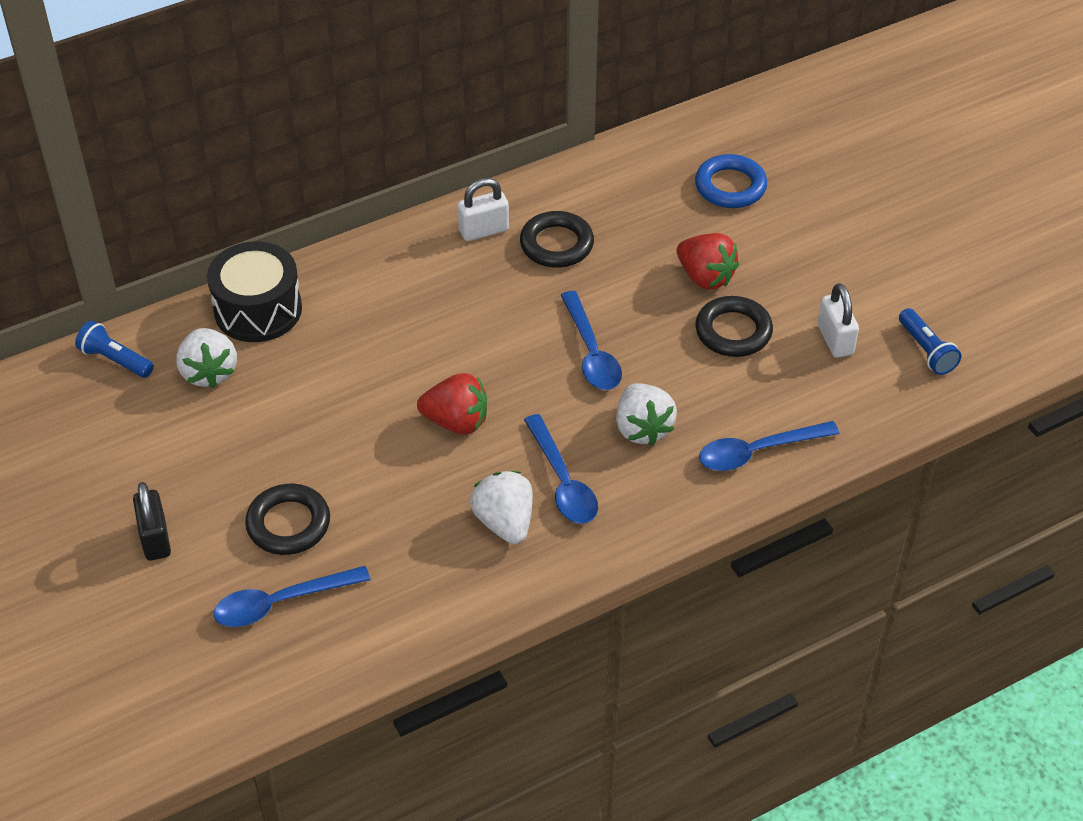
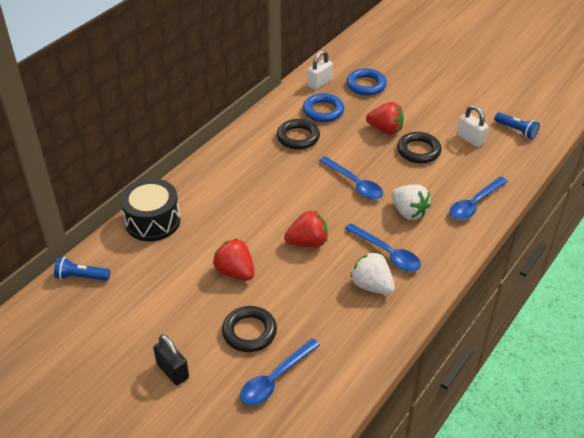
camera: 25 degrees left, 5 degrees down
(209, 372) = (145, 264): white strawberry -> none
(324, 429) = (235, 272): none -> red strawberry
(483, 230) = (254, 142): white padlock -> white padlock (319, 83)
(627, 211) = (323, 111): none -> blue ring

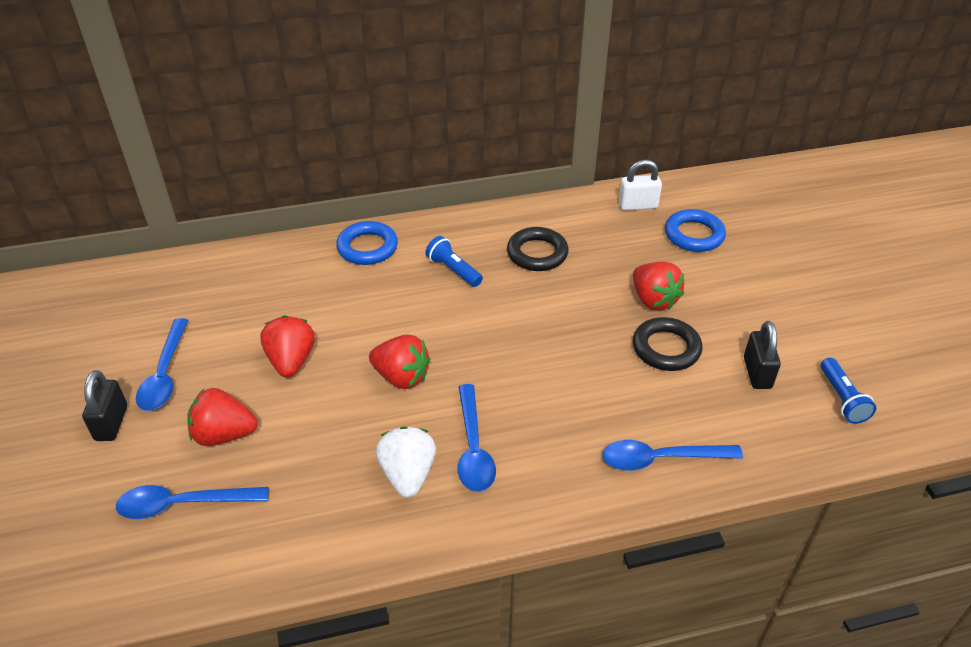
camera: 40 degrees right, 0 degrees up
(81, 277) = (160, 276): blue flashlight -> blue flashlight (453, 270)
(152, 221) = (284, 260): black drum -> none
(249, 332) = (224, 434): black ring -> red strawberry
(323, 111) = (603, 239): blue ring -> blue ring (367, 247)
(354, 183) = (537, 342): blue spoon -> blue spoon (165, 374)
(408, 212) = (560, 415): white strawberry -> none
(470, 139) = (757, 373): white padlock -> black padlock

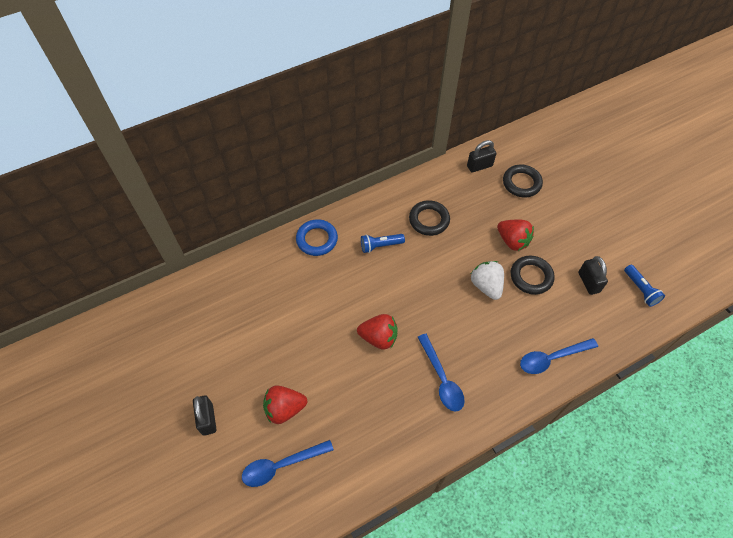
camera: 15 degrees left, 15 degrees up
(165, 374) = (225, 373): blue spoon -> none
(291, 361) = (304, 342): red strawberry -> none
(408, 474) = (410, 407): white strawberry -> white strawberry (486, 286)
(453, 270) = (380, 246): blue flashlight -> blue flashlight turned 45 degrees counterclockwise
(638, 205) = (479, 166): white padlock -> black padlock
(694, 235) = (521, 183): blue ring -> black ring

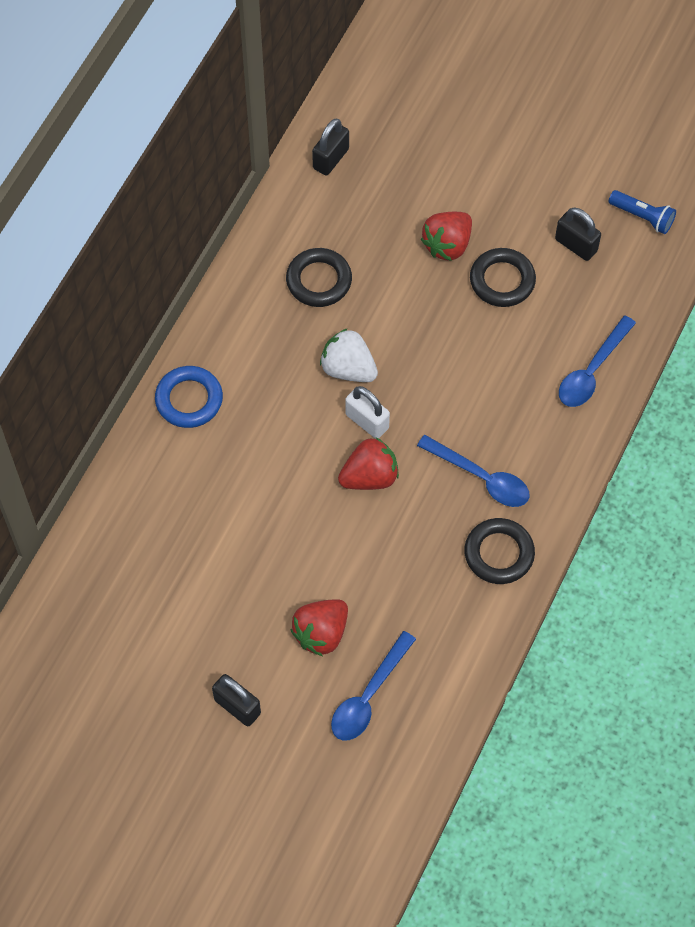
camera: 35 degrees left, 5 degrees up
(380, 246) = (281, 356): blue flashlight -> none
(400, 306) = (367, 421): none -> white padlock
(486, 286) = (455, 327): white strawberry -> white strawberry (348, 369)
(512, 241) = (447, 245): red strawberry -> red strawberry turned 120 degrees clockwise
(521, 183) = (404, 152): black ring -> black ring (499, 553)

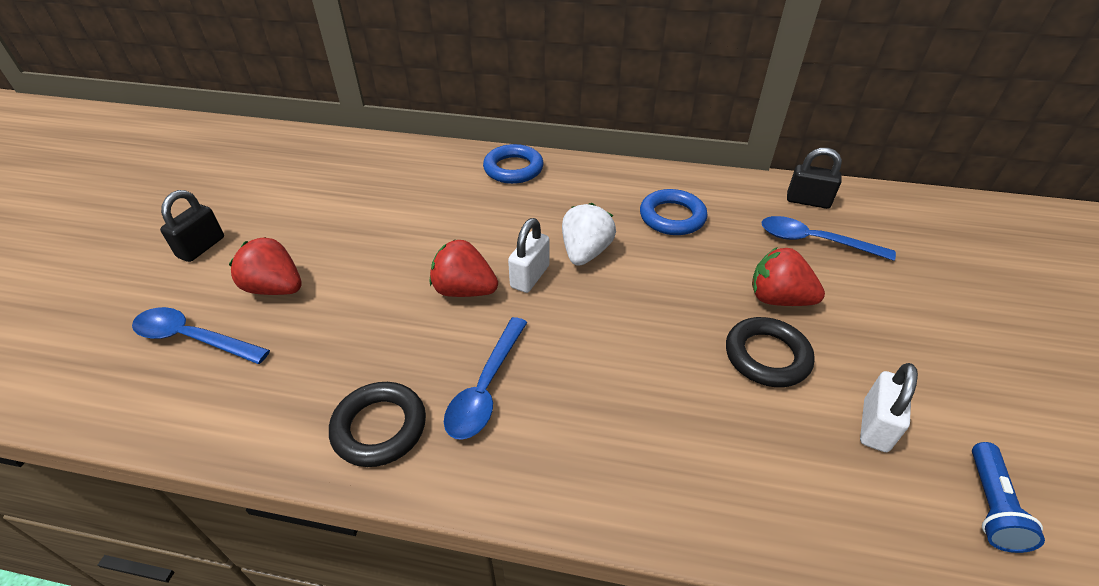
camera: 75 degrees right, 20 degrees down
(319, 280) = (672, 217): black ring -> blue ring
(369, 477) = (464, 290): red strawberry -> red strawberry turned 150 degrees clockwise
(576, 245) = (875, 425): black padlock -> white padlock
(592, 371) = (693, 486): blue spoon -> blue spoon (814, 241)

